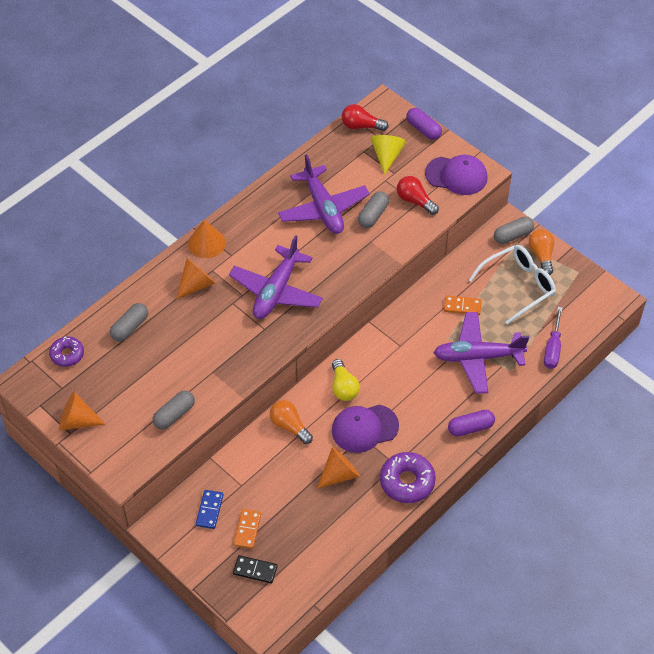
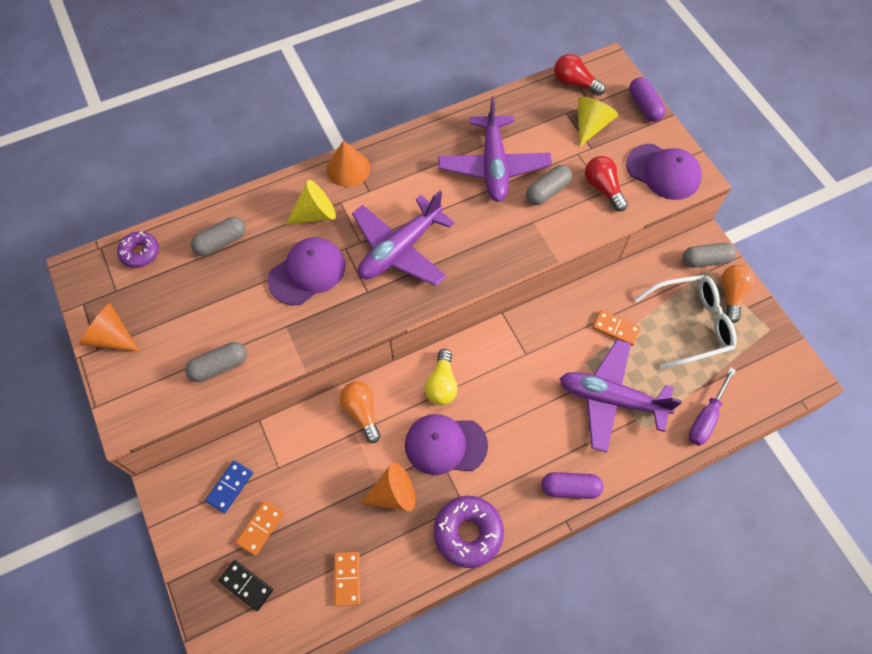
camera: 20 degrees right, 10 degrees up
(196, 284) = (316, 214): orange cone -> yellow cone
(210, 329) = (307, 272): none -> purple cap
(330, 541) = (347, 579): none -> orange domino

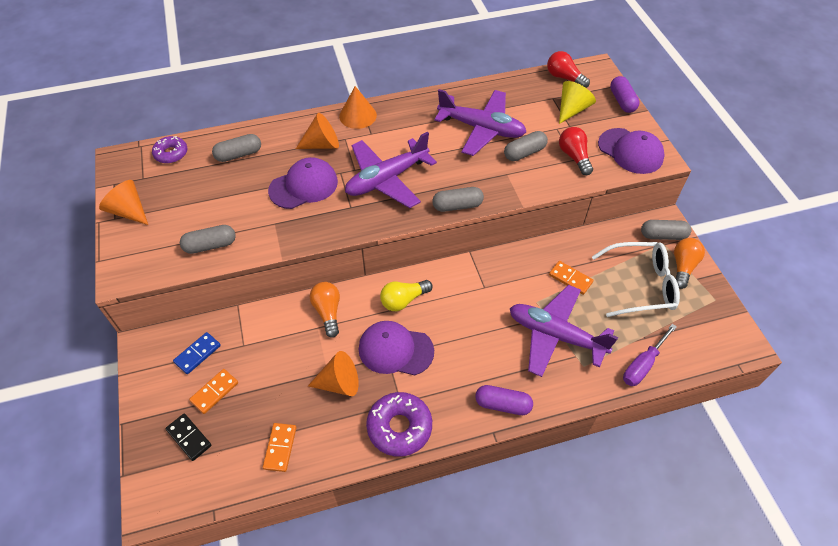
camera: 10 degrees right, 10 degrees down
(316, 214) = (322, 144): yellow cone -> orange cone
(441, 384) = (403, 300): yellow light bulb -> yellow light bulb turned 45 degrees clockwise
(486, 271) = (457, 206): none -> grey capsule
(493, 166) = (481, 129): purple plane -> purple plane turned 75 degrees counterclockwise

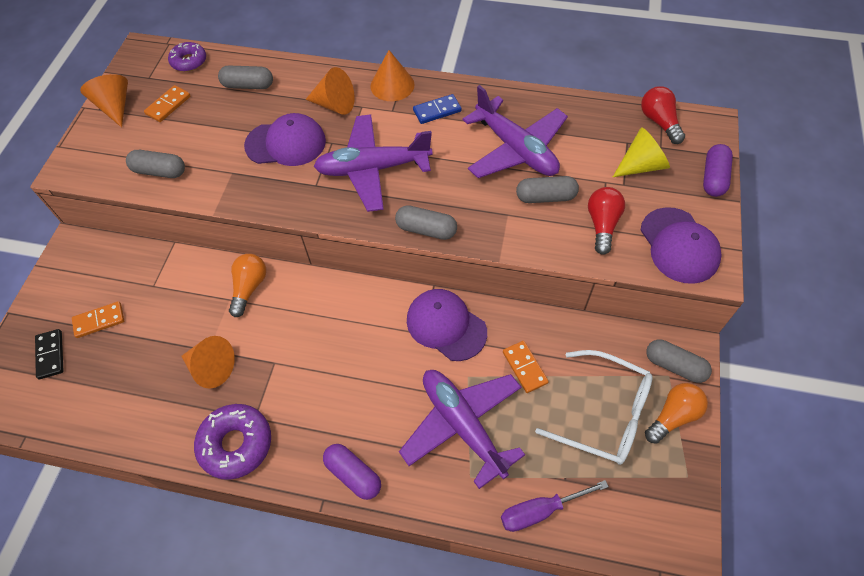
camera: 30 degrees right, 5 degrees up
(198, 354) = (109, 276): blue domino -> blue domino (437, 111)
(280, 448) = (117, 406): orange domino -> orange domino (168, 105)
(395, 350) = (286, 359): purple cap -> purple cap (446, 326)
(403, 300) = (329, 309): yellow light bulb -> none

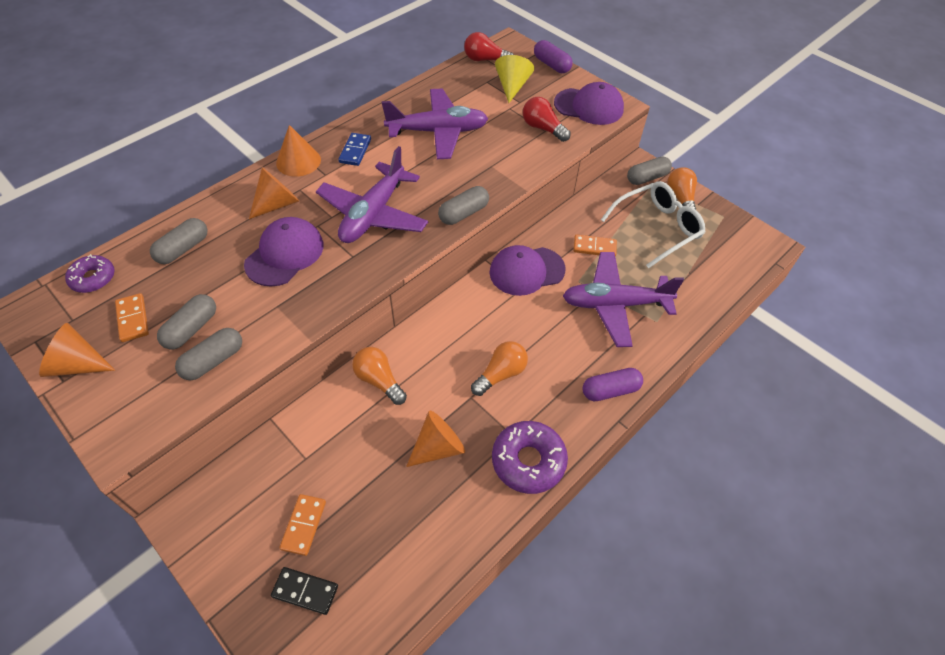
camera: 60 degrees left, 5 degrees down
(312, 372) = (501, 374): none -> orange light bulb
(540, 510) = (704, 297): purple screwdriver -> none
(545, 197) = (494, 140): grey capsule -> grey capsule (191, 329)

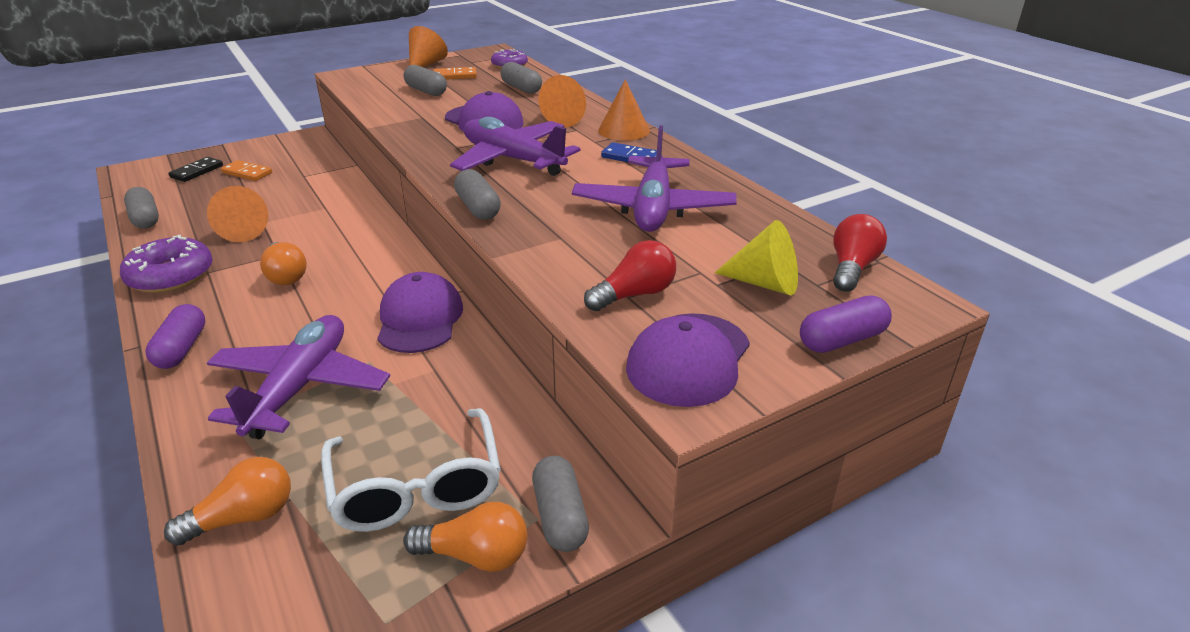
camera: 105 degrees right, 20 degrees down
(213, 361) = (385, 97): grey capsule -> grey capsule (145, 219)
(379, 380) = (347, 210): orange light bulb -> orange light bulb (244, 517)
(594, 247) = (421, 393): orange domino -> none

